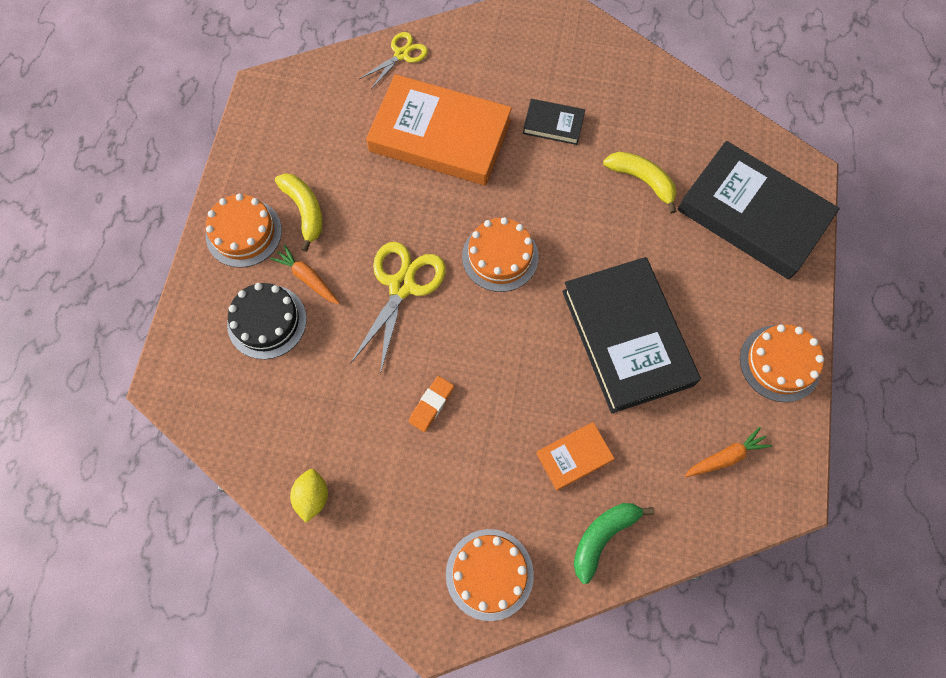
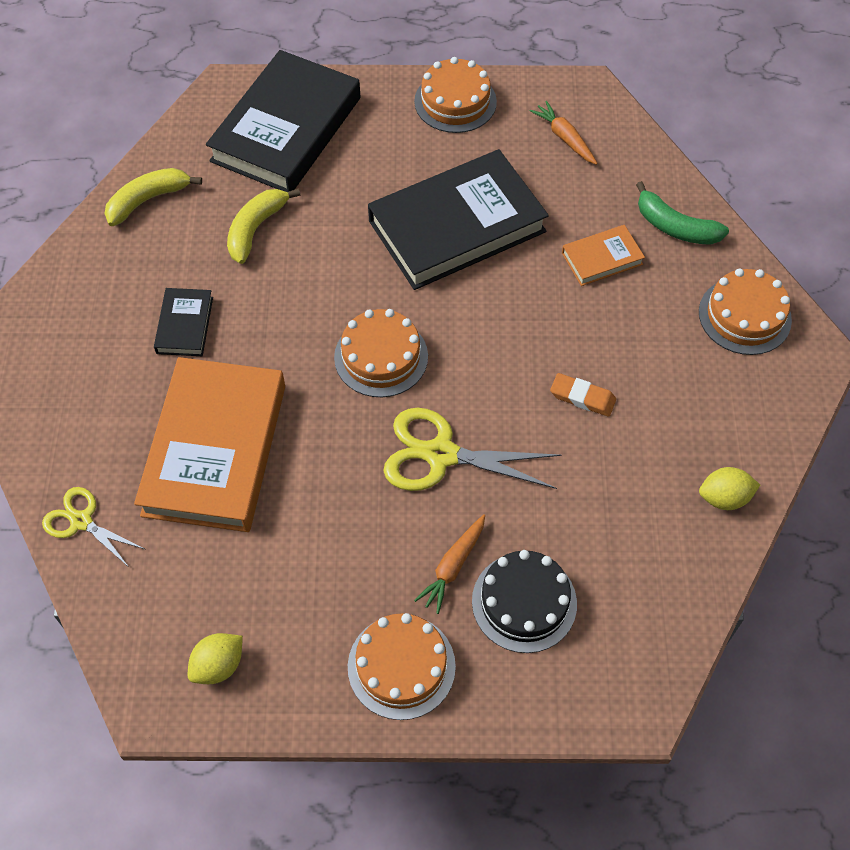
camera: 100 degrees left, 10 degrees down
(277, 125) = (218, 665): none -> yellow lemon
(304, 211) = (354, 594): yellow banana -> yellow banana (148, 200)
(574, 457) = (602, 258): orange book -> orange book turned 75 degrees counterclockwise

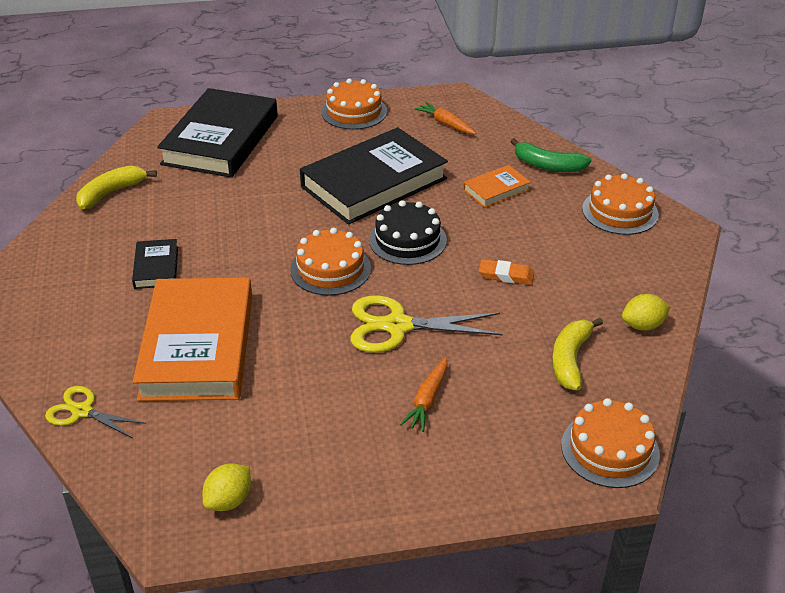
camera: 10 degrees left, 20 degrees down
(256, 229) = (207, 201): yellow banana -> yellow banana (570, 360)
(401, 666) = (399, 477): orange cake -> orange cake (610, 449)
(524, 602) = (496, 417): black cake -> black cake (407, 240)

